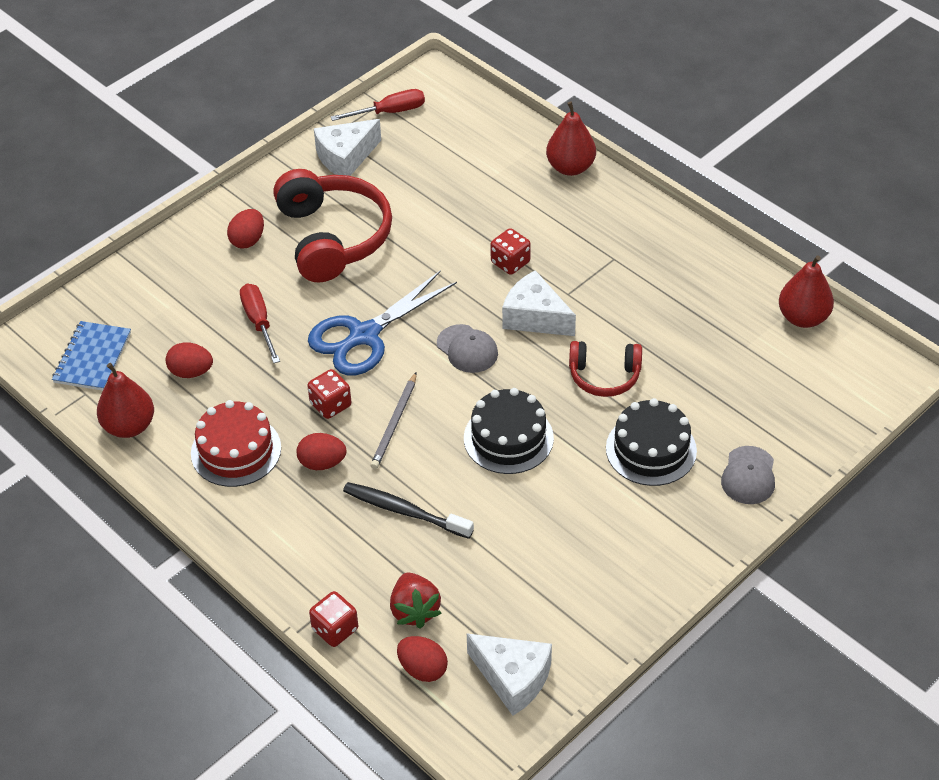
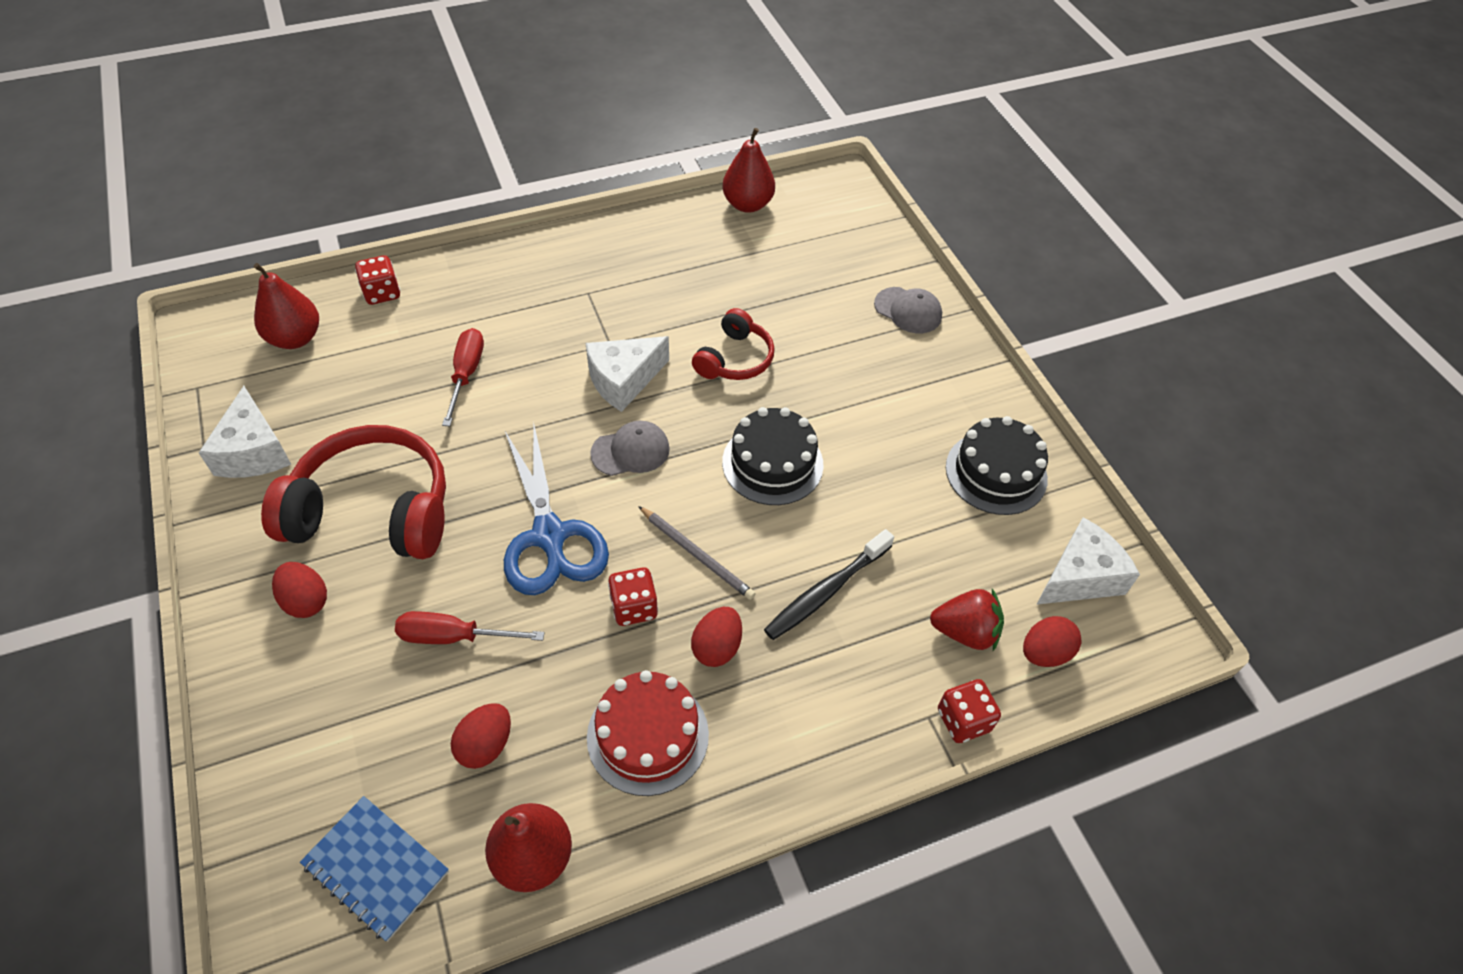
camera: 70 degrees left, 5 degrees up
(390, 112) = (219, 384): red screwdriver -> red screwdriver (466, 374)
(510, 262) = (534, 370): red dice -> red dice (382, 293)
(570, 167) = (439, 274): red pear -> red pear (295, 338)
(651, 449) = (844, 362): black cake -> black cake (996, 472)

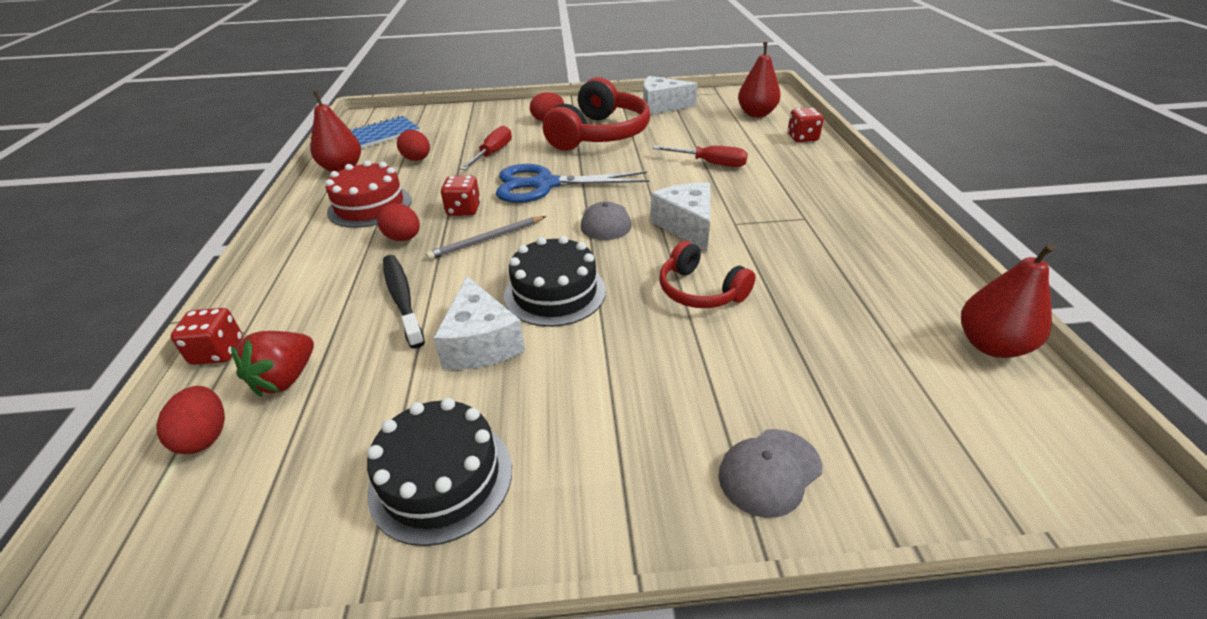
camera: 110 degrees right, 15 degrees down
(1080, 577) = (243, 514): white cheese -> white cheese (481, 343)

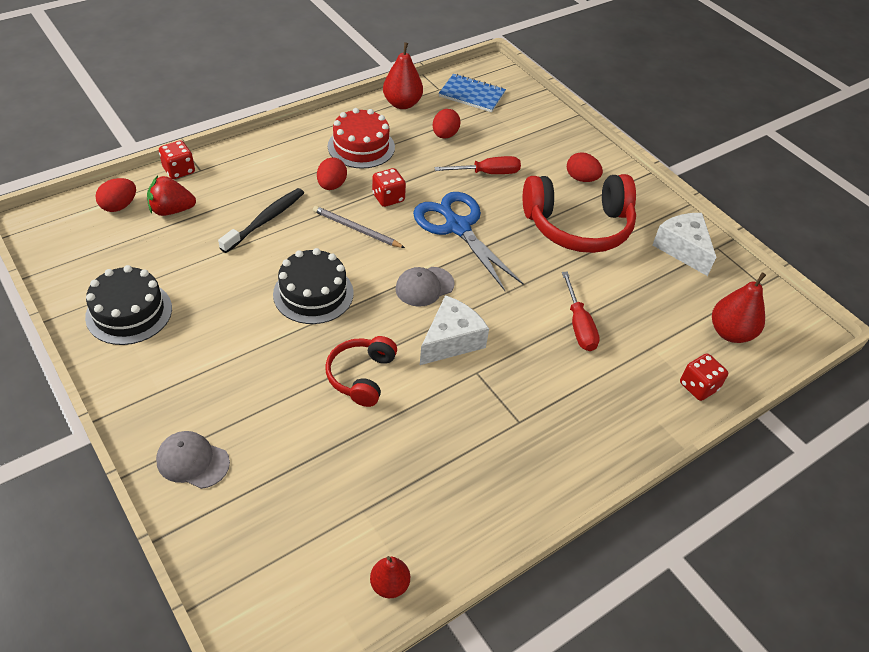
camera: 55 degrees right, 10 degrees up
(481, 343) = (242, 279): white cheese -> none
(991, 345) = (389, 584): red pear -> red pear, size x0.61

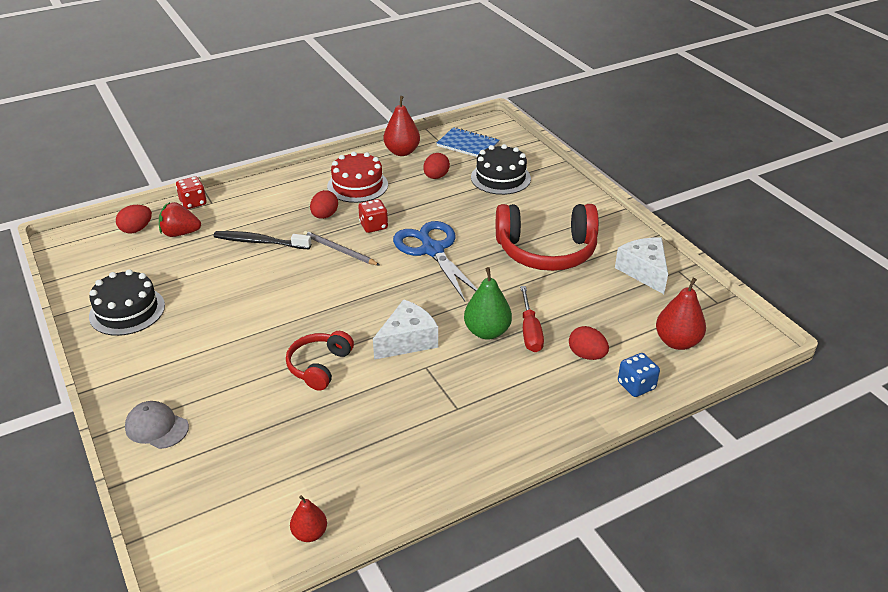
camera: 10 degrees right, 10 degrees down
(265, 220) = (260, 242): black toothbrush -> black toothbrush turned 120 degrees counterclockwise
(313, 293) = (290, 300): black cake -> black cake (500, 178)
(424, 286) = (392, 297): grey cap -> none
(487, 173) = (469, 207): red screwdriver -> none
(534, 327) = (487, 332): none -> green pear
(581, 178) = (557, 212): red egg -> red egg (586, 355)
(698, 386) = (636, 386): red dice -> blue dice

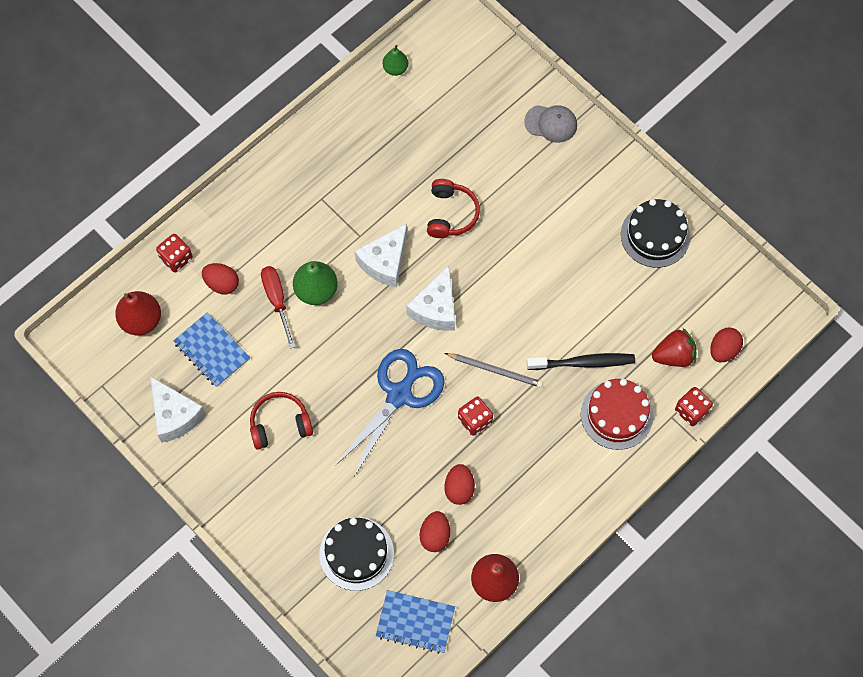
camera: 165 degrees right, 30 degrees up
(310, 533) = (395, 68): red pear -> green pear
(324, 216) = (535, 425): red egg -> red egg (459, 488)
(357, 185) = (521, 493): red cake -> red cake (616, 415)
(372, 298) = (436, 308): none -> white cheese
(432, 250) = (399, 395): blue scissors -> blue scissors turned 105 degrees counterclockwise
(546, 251) = (280, 424): red headphones -> red headphones, size x0.55
(603, 307) = (212, 351): none -> blue notebook
(636, 386) = (176, 258): blue dice -> red dice

